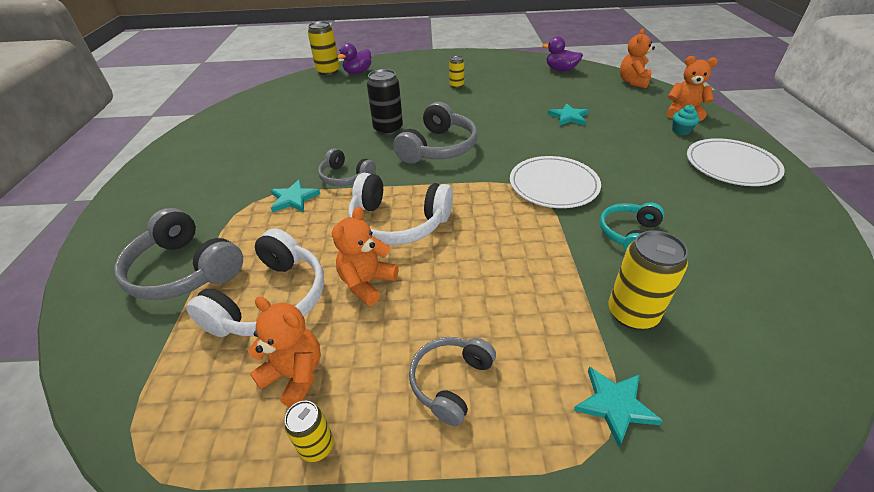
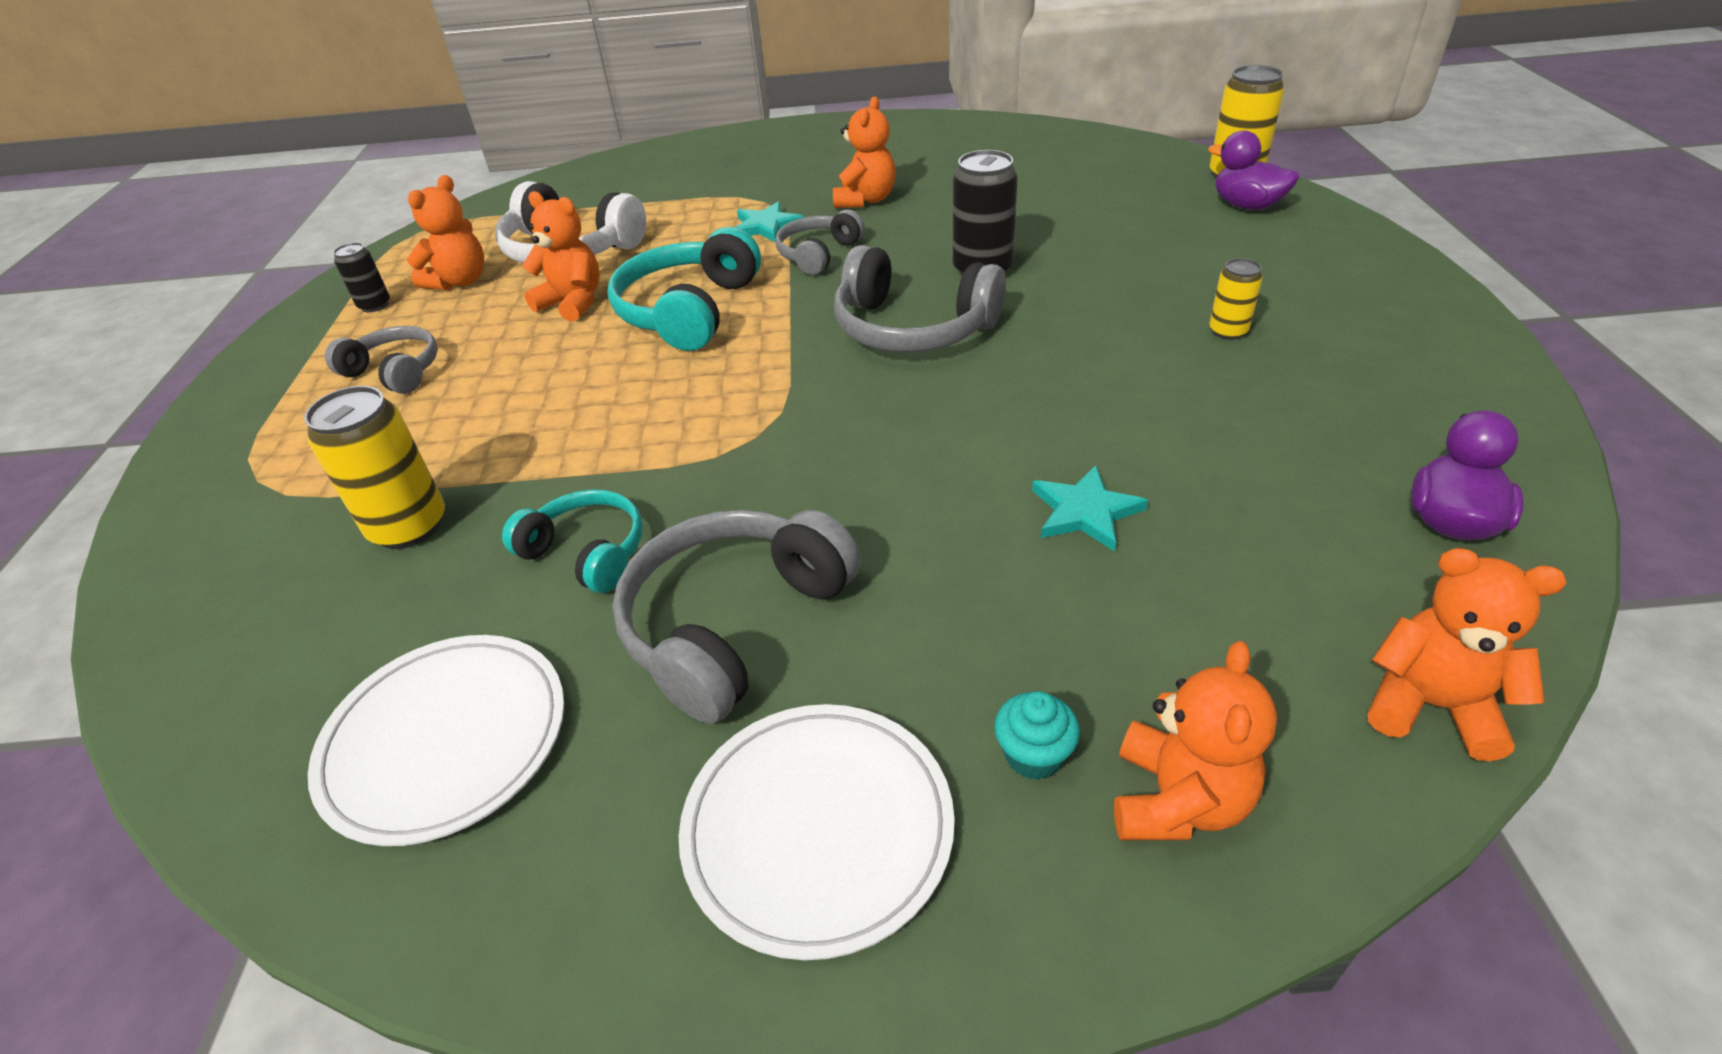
camera: 90 degrees right, 0 degrees up
(185, 270) = (640, 194): grey headphones -> grey headphones (734, 624)
(281, 162) = (865, 200): none -> orange teddy bear
(317, 446) = (375, 305): yellow can -> black can
(398, 223) = (689, 311): white headphones -> turquoise headphones
(553, 185) = (765, 467): white plate -> white plate (445, 740)
(615, 405) = (288, 490): turquoise star -> none

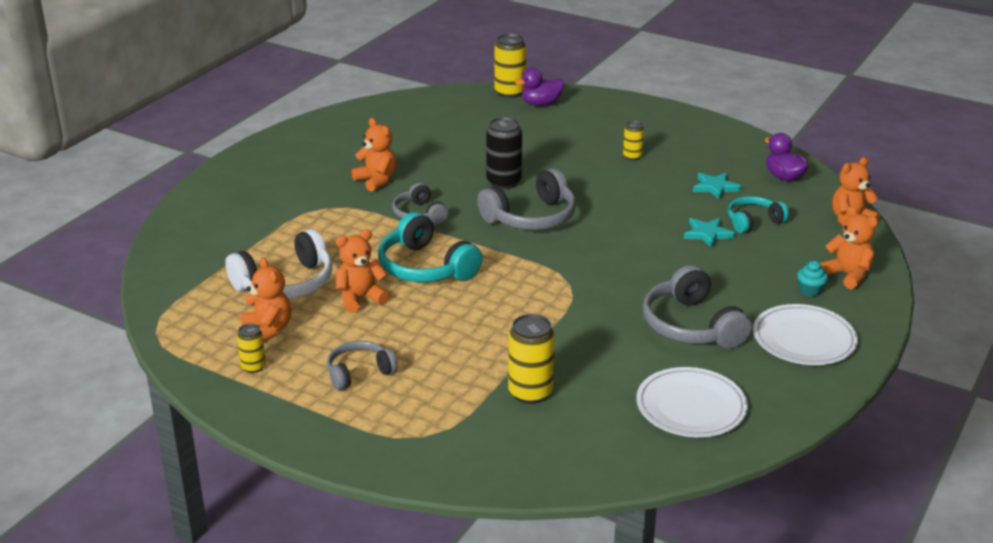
camera: 60 degrees left, 10 degrees down
(375, 305) = (253, 367): black can -> yellow can
(587, 552) = (607, 348): turquoise headphones -> turquoise headphones (753, 221)
(766, 226) = (360, 217): turquoise star -> turquoise star (715, 187)

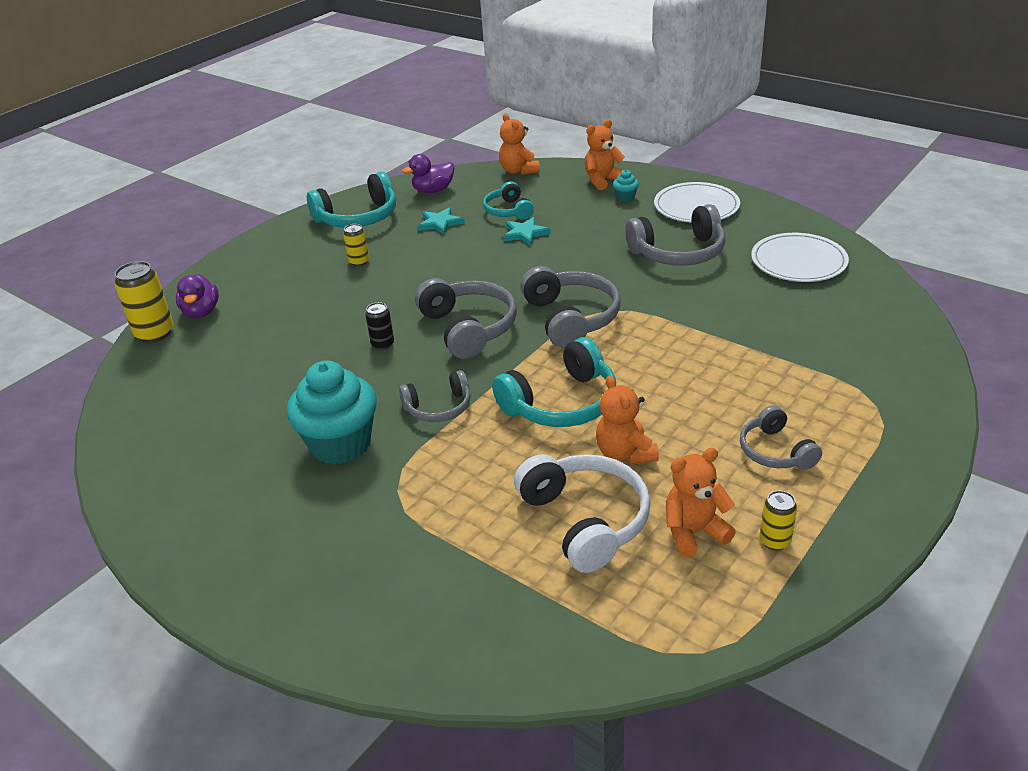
camera: 80 degrees left, 5 degrees up
(376, 181) = (340, 444): orange teddy bear -> turquoise cupcake
(503, 182) = (383, 344): black can -> black can, size x0.57
(530, 392) = (793, 340): yellow can -> none
(554, 266) = (571, 318): none -> grey headphones
(714, 146) = (358, 217): none -> turquoise headphones

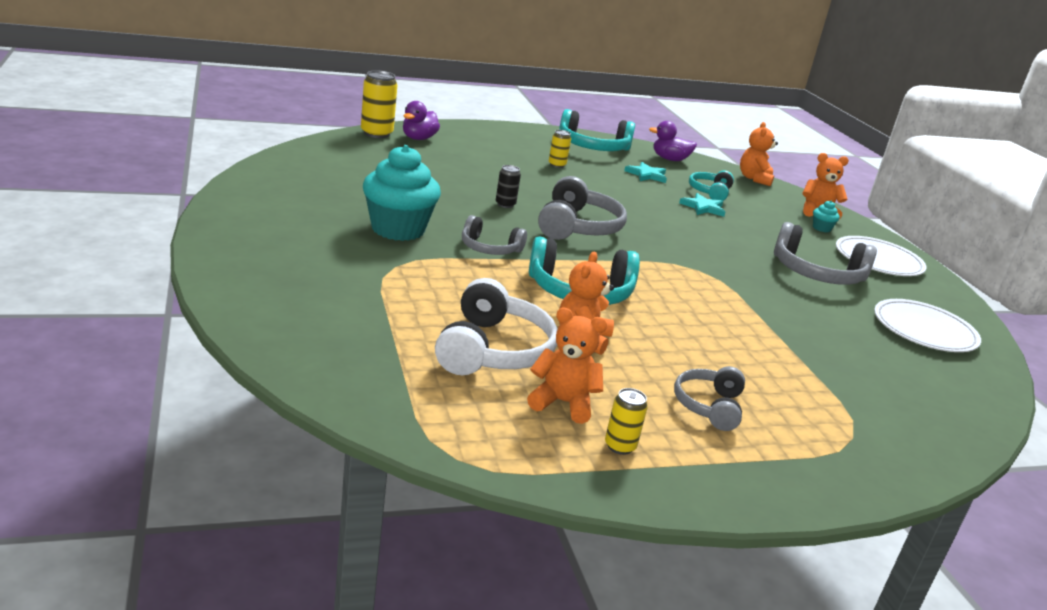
camera: 30 degrees right, 10 degrees down
(571, 318) = (663, 260): grey headphones -> none

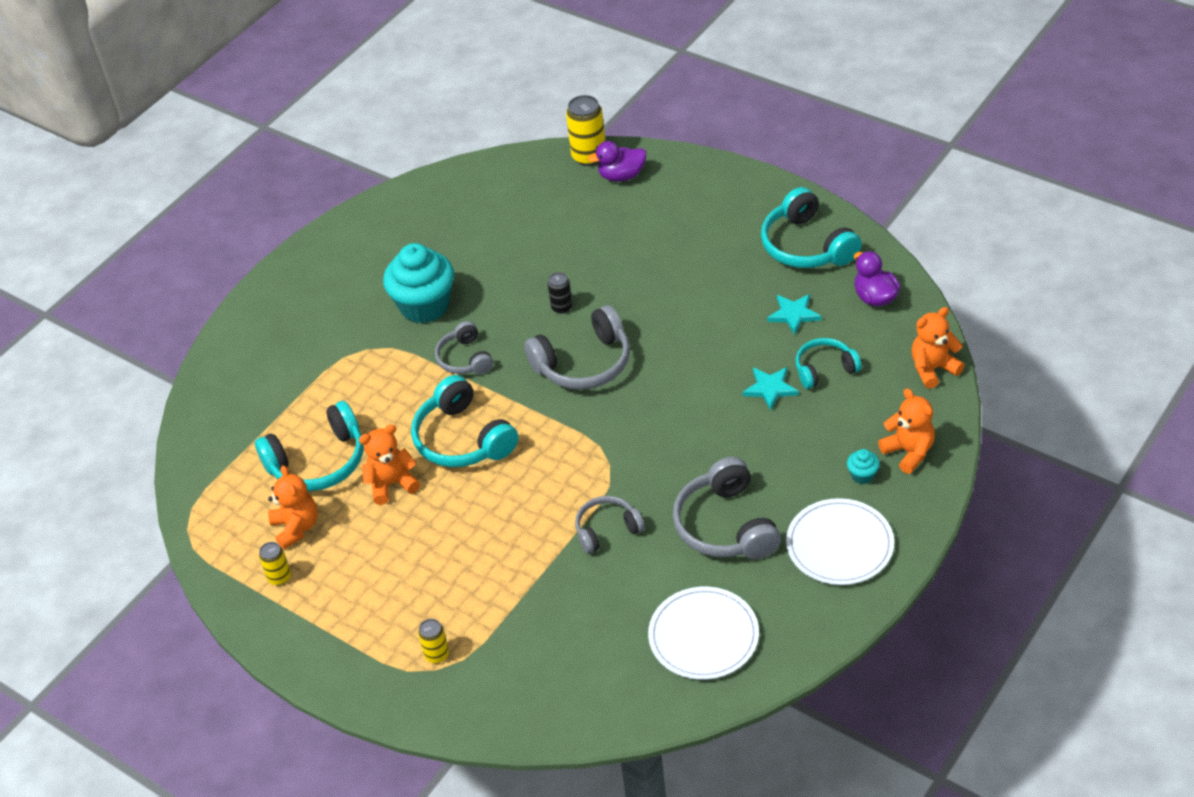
camera: 60 degrees right, 20 degrees up
(493, 350) = (318, 462): white headphones -> turquoise headphones
(557, 165) = (710, 264): yellow can -> yellow can (437, 654)
(709, 406) = (381, 586): grey headphones -> grey headphones (607, 530)

